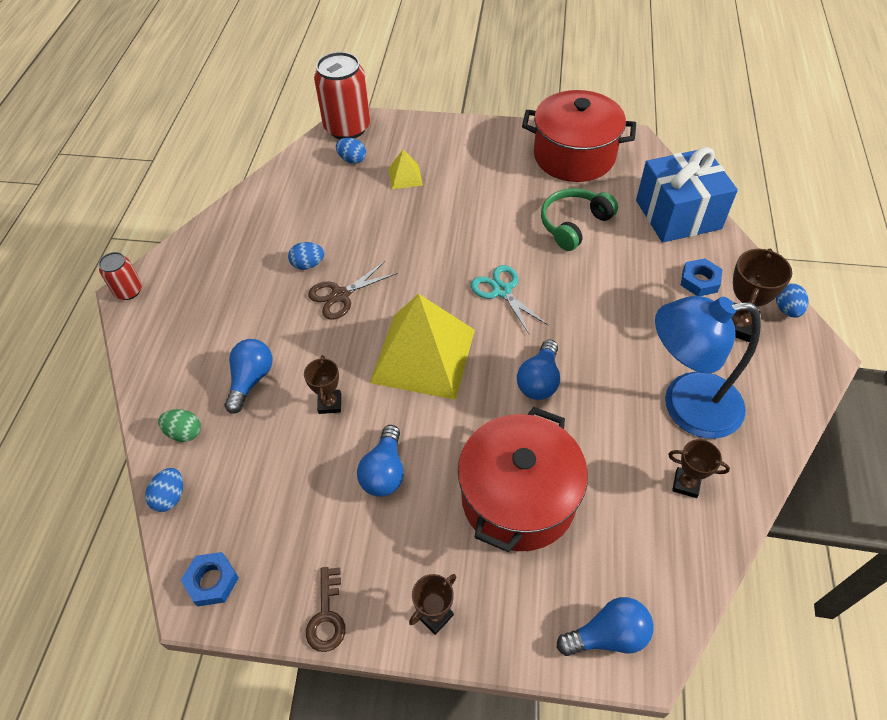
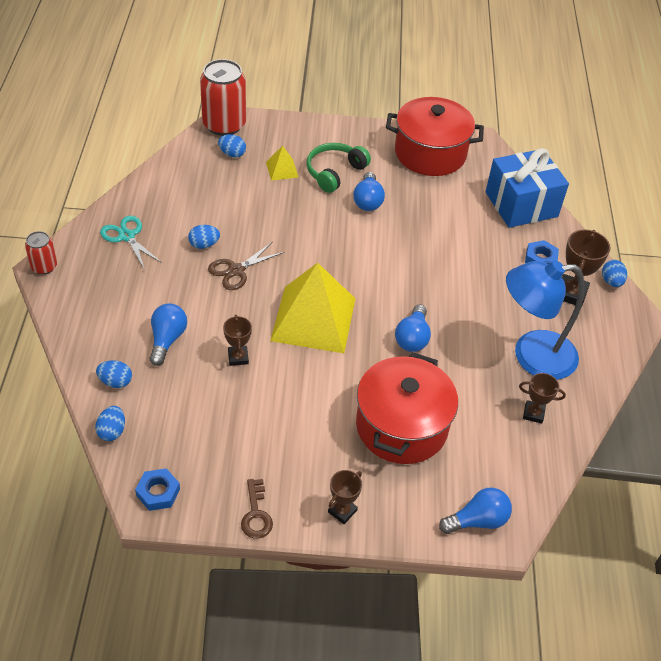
camera: 10 degrees left, 5 degrees down
(184, 433) = (115, 382): green egg -> blue egg
(384, 472) = (290, 409): blue light bulb -> blue light bulb (368, 201)
(502, 291) = (376, 267): turquoise scissors -> turquoise scissors (127, 236)
(574, 224) = (433, 212): green headphones -> green headphones (334, 172)

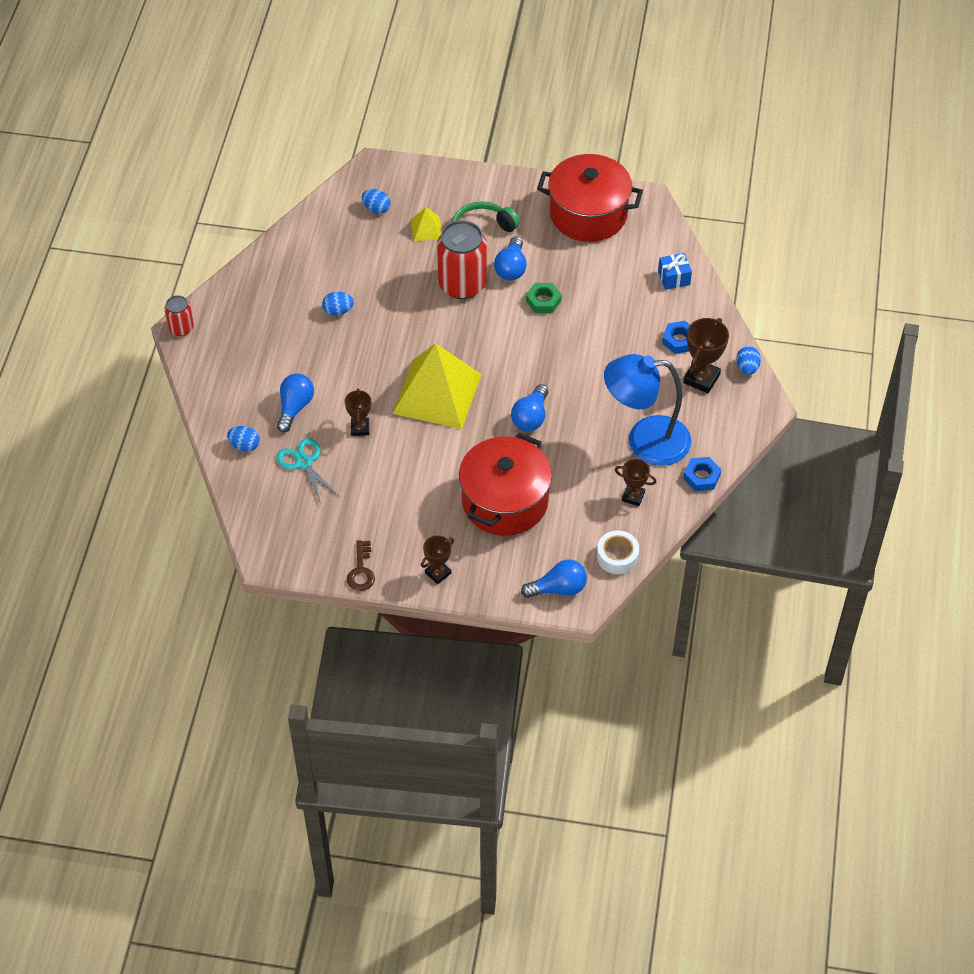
camera: 10 degrees right, 5 degrees up
(112, 431) = (239, 491): blue egg -> none
(127, 236) = (262, 299): turquoise scissors -> turquoise scissors (304, 462)
(158, 492) = (277, 547): blue nut -> blue nut (701, 477)
(224, 125) = (371, 173): red can -> red can (462, 284)
(236, 270) = (367, 340): brown scissors -> none
(403, 228) = (543, 301): none -> green nut
(521, 204) = (674, 278): blue gift -> blue gift, size x0.45
(532, 479) = (617, 556): none -> white tape

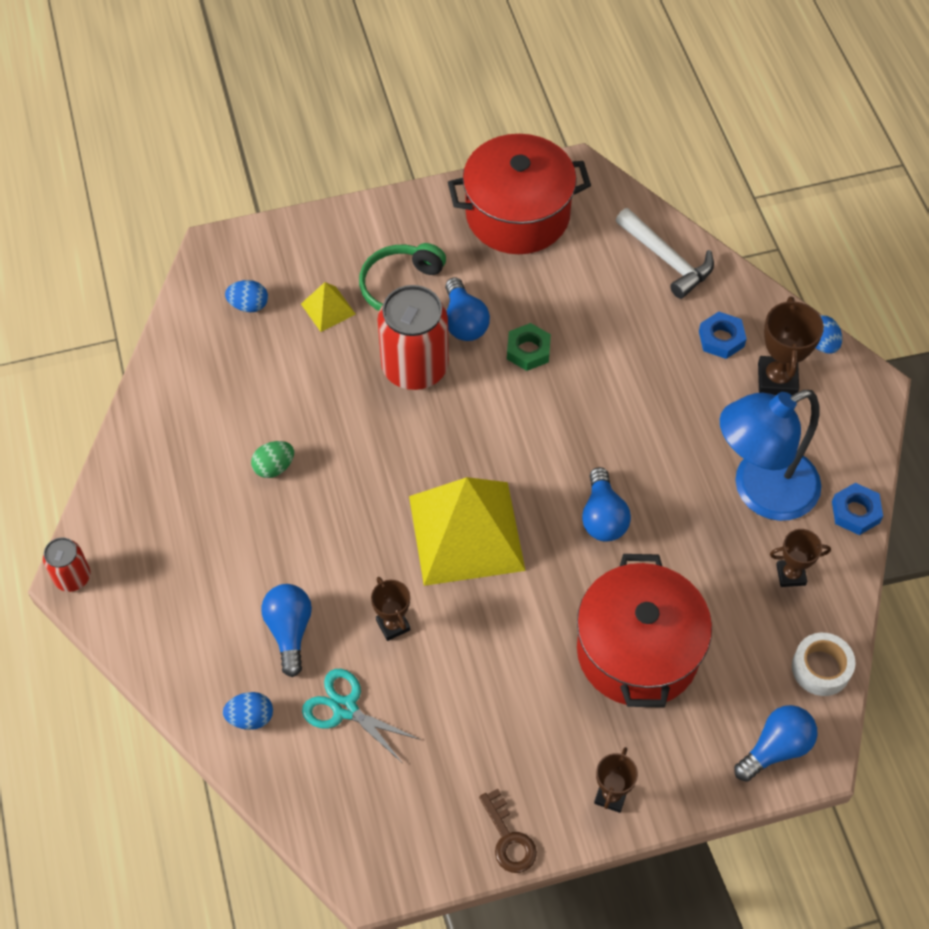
camera: 25 degrees left, 5 degrees up
(338, 311) = (274, 467): blue egg -> green egg
(674, 278) = (667, 260): blue gift -> white hammer

